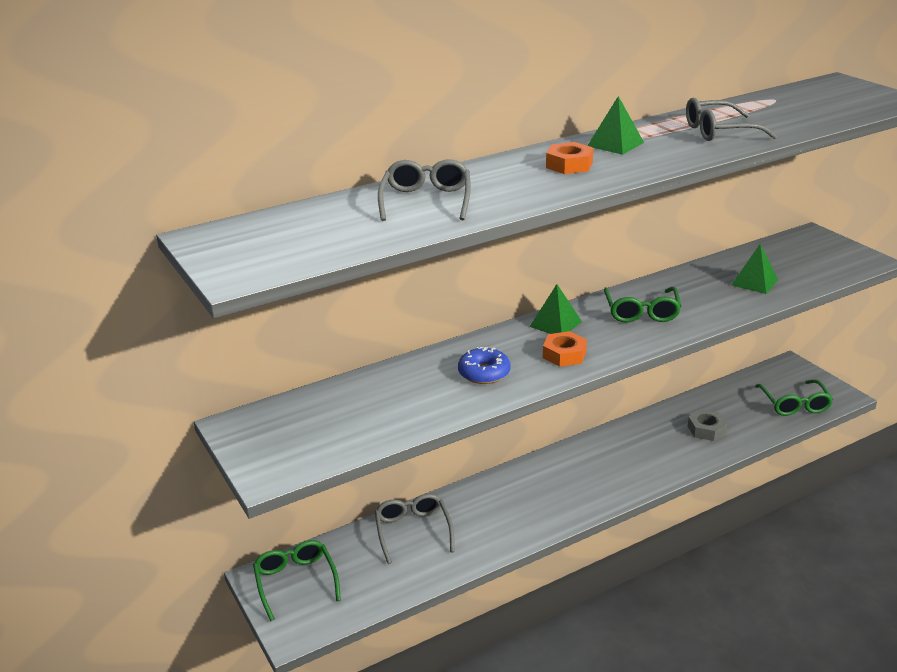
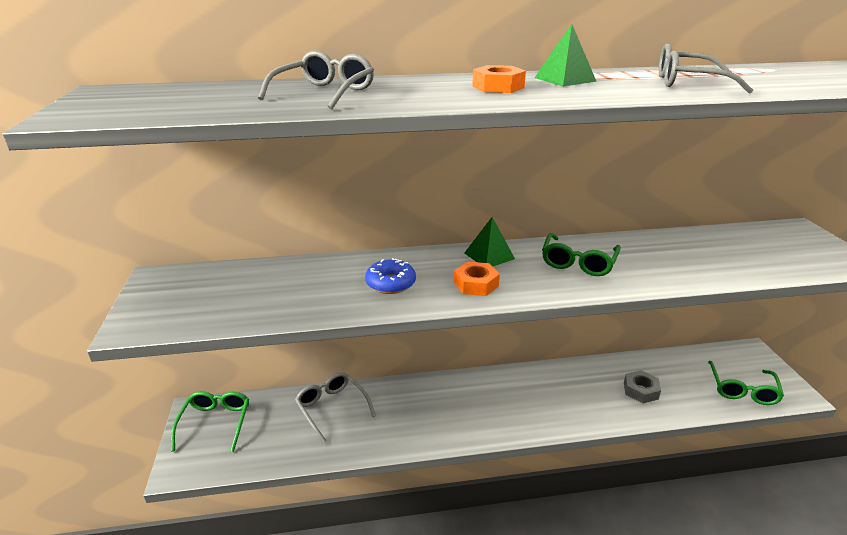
camera: 20 degrees right, 0 degrees up
(413, 531) = (332, 408): grey glasses -> grey glasses turned 45 degrees counterclockwise
(754, 282) = (713, 259): green pyramid -> none

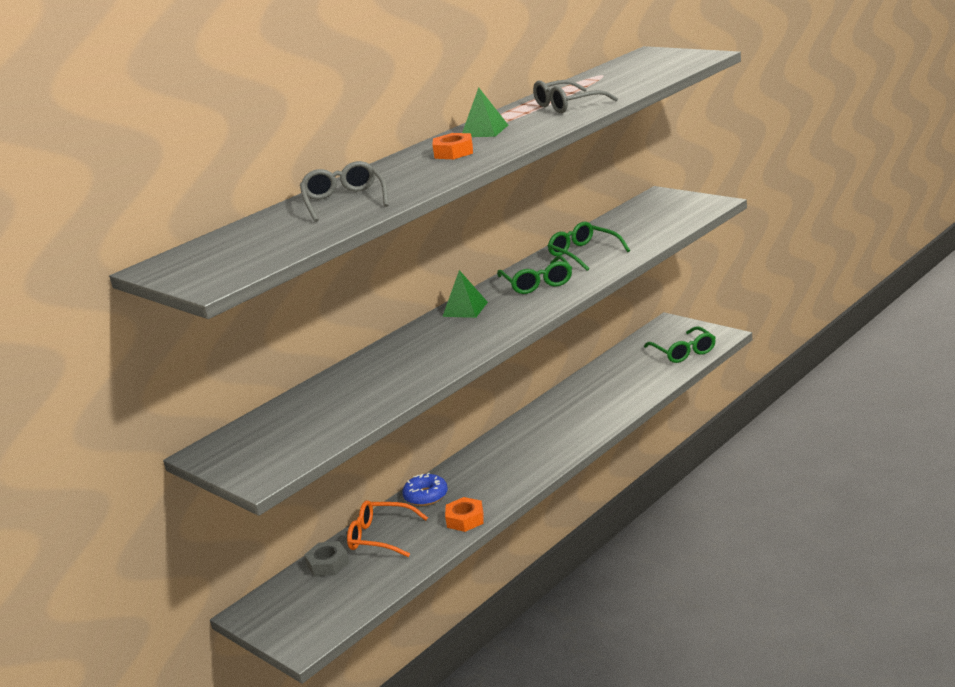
camera: 35 degrees left, 5 degrees down
(215, 423) = (286, 605): green glasses -> green glasses (583, 253)
(332, 408) = (380, 536): grey glasses -> orange glasses
(390, 283) = (419, 359): blue donut -> blue donut (426, 496)
(476, 284) = (484, 329): orange nut -> orange nut (465, 519)
(640, 390) = (614, 390): grey nut -> grey nut (328, 564)

